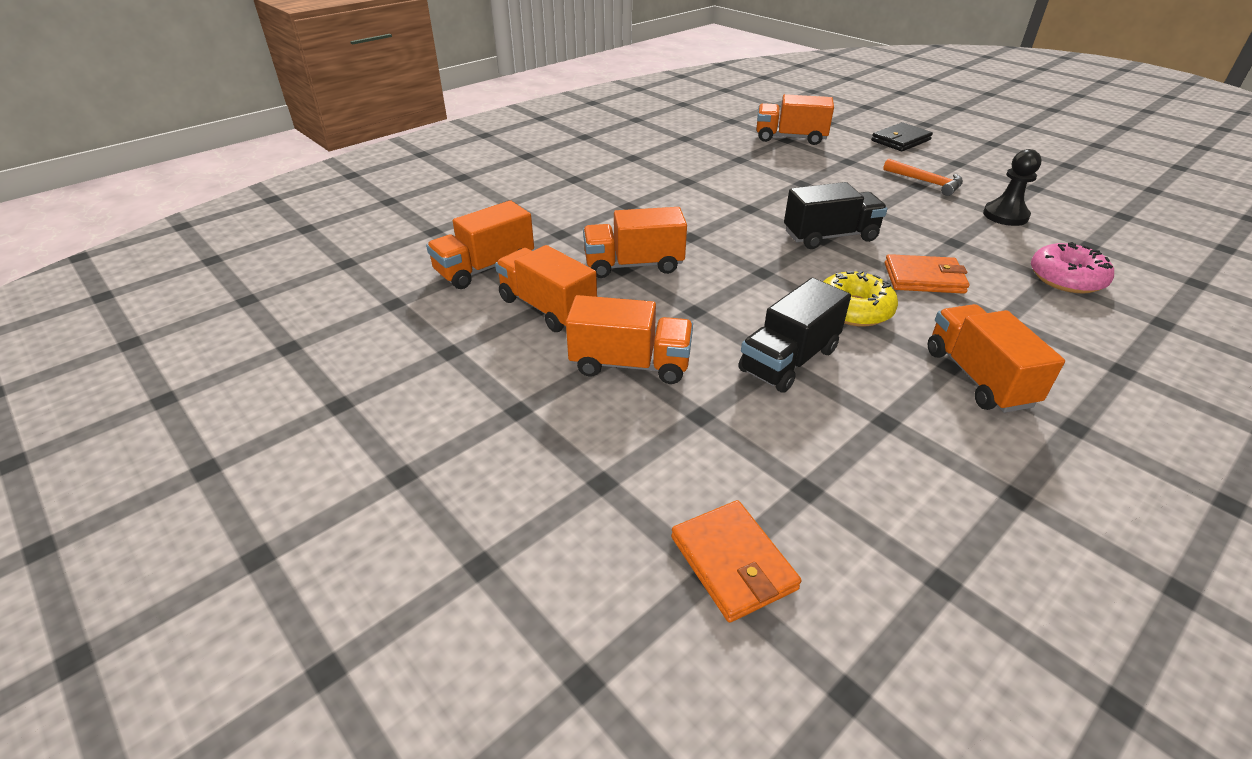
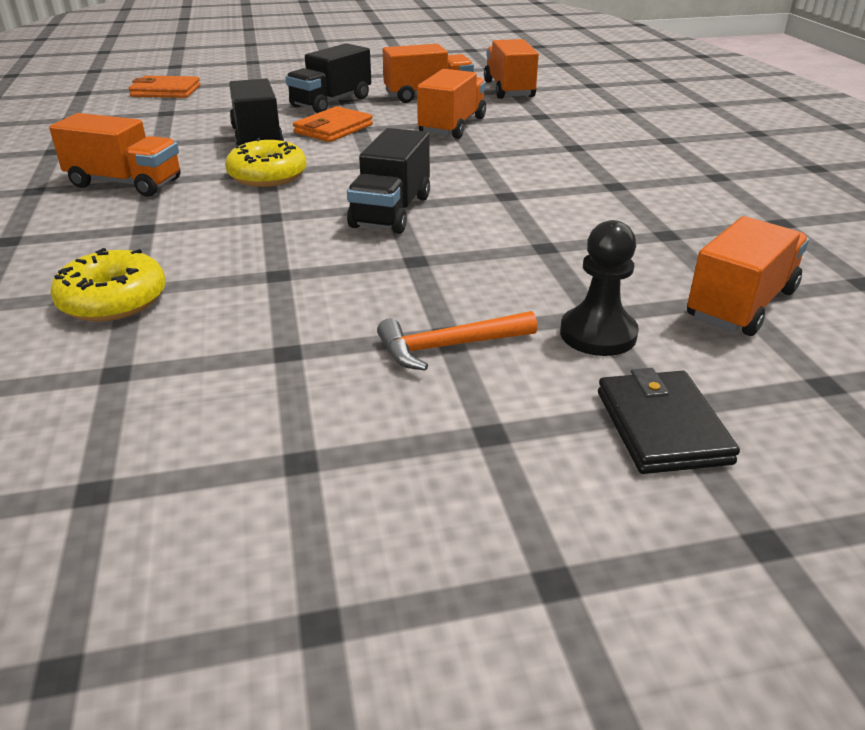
camera: 120 degrees right, 5 degrees down
(630, 364) = (331, 102): orange truck -> black truck
(924, 278) = (252, 223): orange wallet -> orange wallet (333, 129)
(1005, 215) = (272, 354): black pawn -> black pawn (598, 334)
(1066, 278) = (113, 300): pink donut -> yellow donut

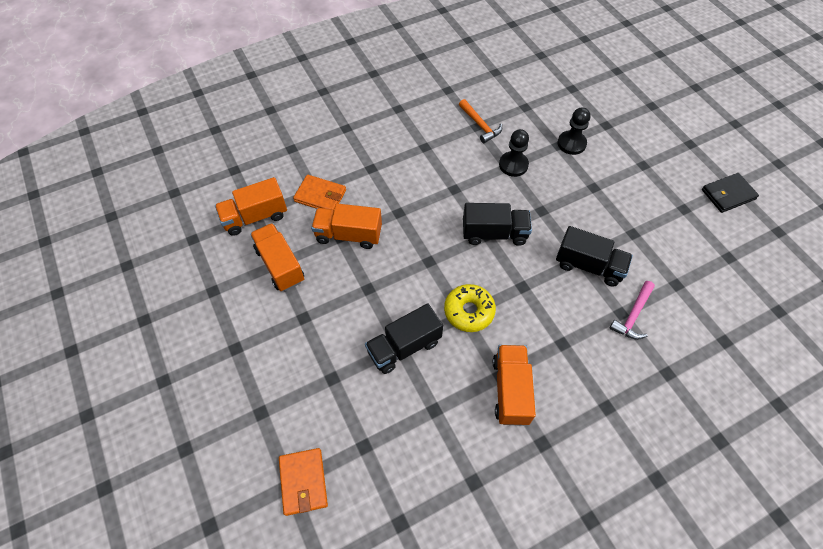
camera: 105 degrees left, 25 degrees up
(113, 300) = (633, 315): yellow donut -> pink hammer
(331, 102) = (310, 327): black truck -> black truck (588, 266)
(333, 129) = (372, 304): orange wallet -> orange wallet (320, 196)
(449, 347) = (602, 185): orange hammer -> orange hammer (480, 125)
(547, 253) = (513, 165): none -> black pawn
(662, 426) = (616, 125): black wallet -> black wallet (728, 194)
(741, 304) = (529, 105): orange truck -> none

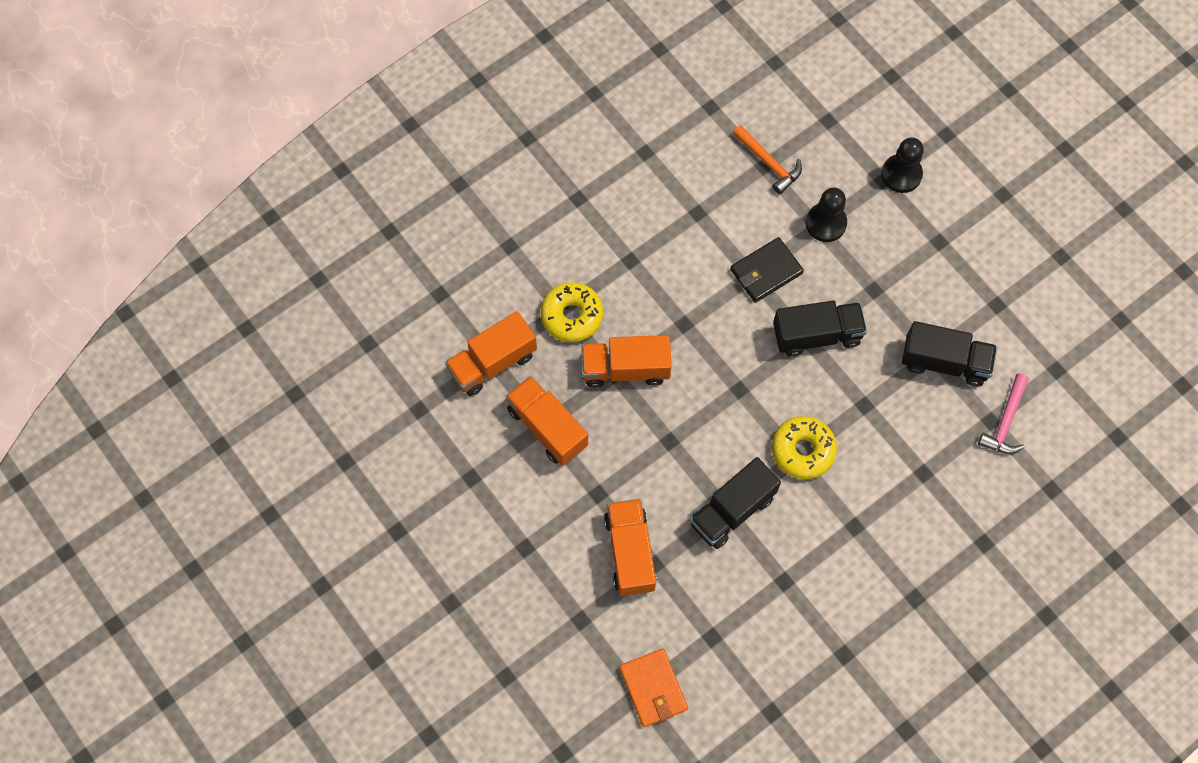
camera: 10 degrees left, 10 degrees up
(320, 196) = (572, 316): orange wallet -> yellow donut
(510, 390) = (869, 542): orange truck -> orange truck (630, 552)
(728, 194) = (1118, 224): black wallet -> black wallet (766, 271)

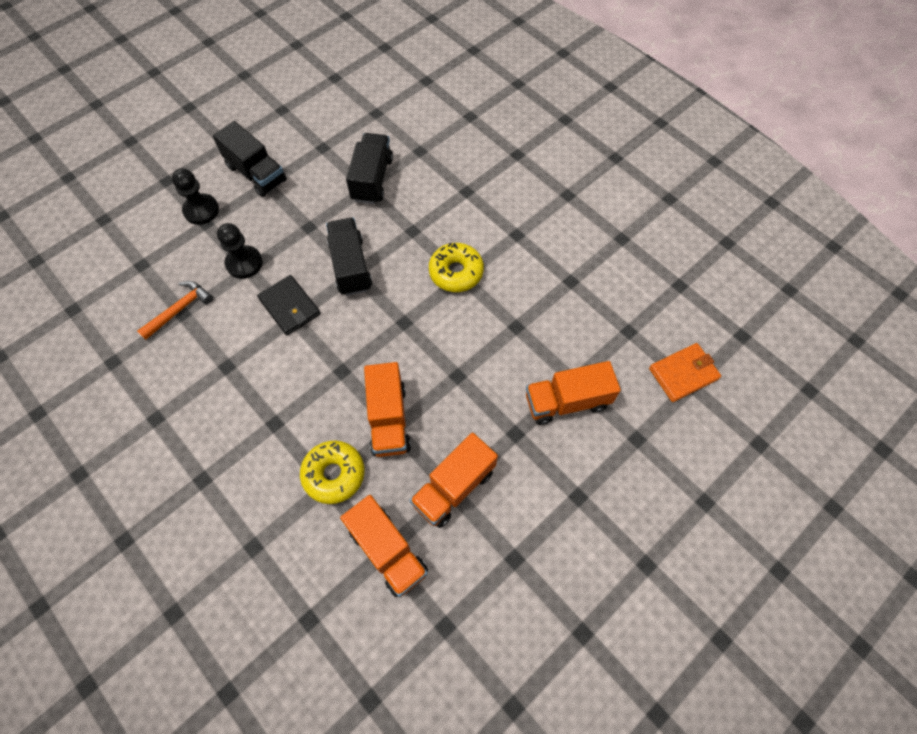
camera: 95 degrees left, 5 degrees down
(732, 510) = (515, 322): black truck -> black truck (256, 173)
(1005, 421) = (419, 142): pink hammer -> none

